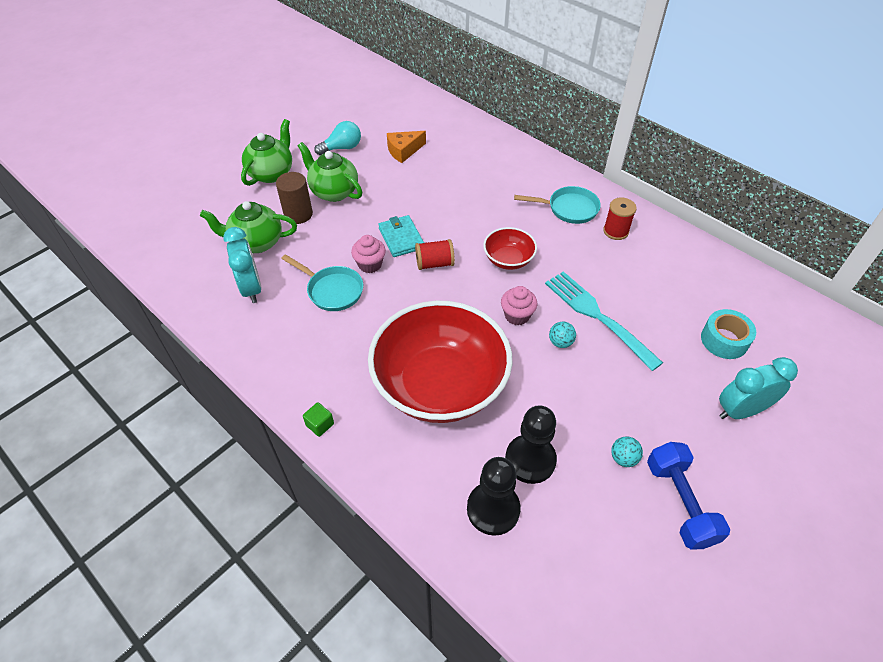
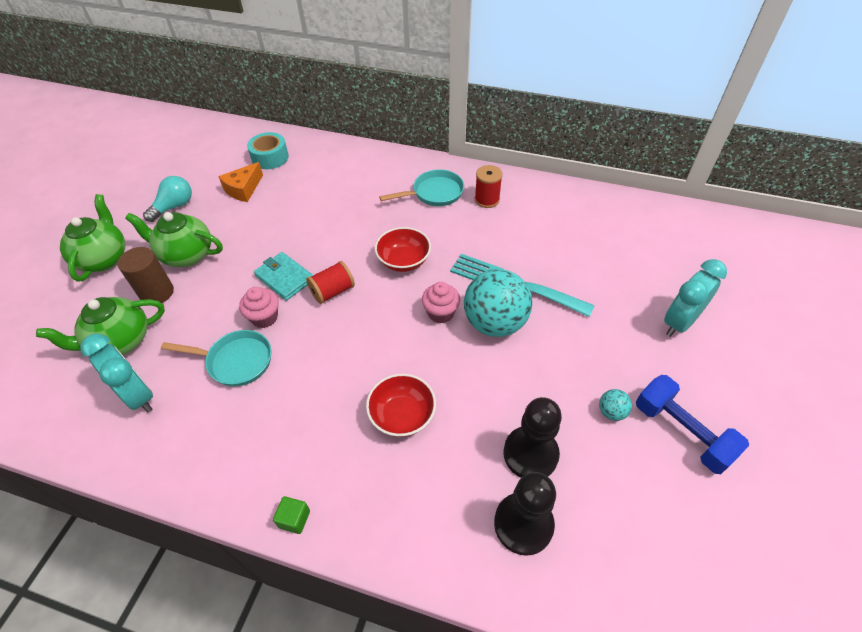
camera: 25 degrees left, 0 degrees up
(440, 385) = (402, 415): red bowl -> red bowl, size x0.45
(560, 342) = (495, 323): turquoise ball -> turquoise ball, size x2.38
(724, 340) = (630, 264): turquoise tape -> turquoise tape (270, 157)

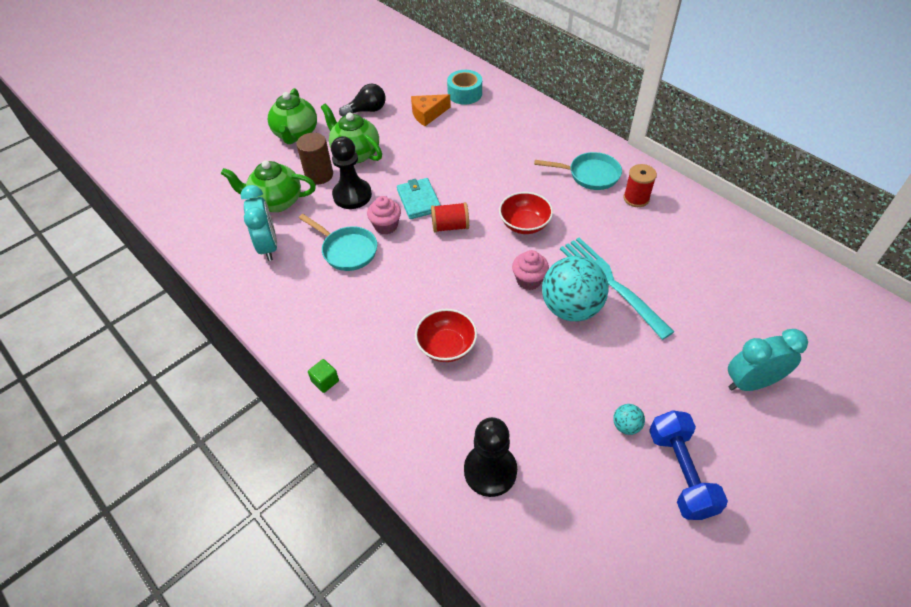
camera: 30 degrees right, 0 degrees up
(104, 258) = (296, 134): green teapot -> green teapot turned 150 degrees clockwise
(174, 207) = (367, 110): turquoise light bulb -> black light bulb
(530, 454) = (531, 424): black pawn -> black pawn (352, 195)

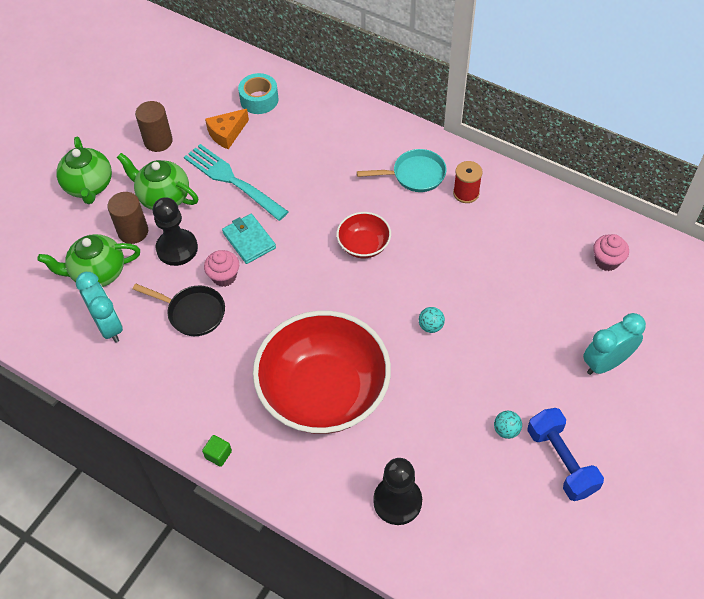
camera: 15 degrees left, 5 degrees up
(347, 250) = (193, 313): turquoise pan -> black pan
(367, 110) = (158, 141): black light bulb -> brown cylinder
(446, 346) = (324, 392): red bowl -> red bowl, size x2.23
(450, 226) = (290, 263): red spool -> none
(529, 280) = (384, 306): pink cupcake -> pink cupcake (607, 261)
(571, 308) = (430, 326): turquoise ball -> turquoise ball, size x0.42
(611, 284) = (463, 292): turquoise fork -> turquoise fork (233, 181)

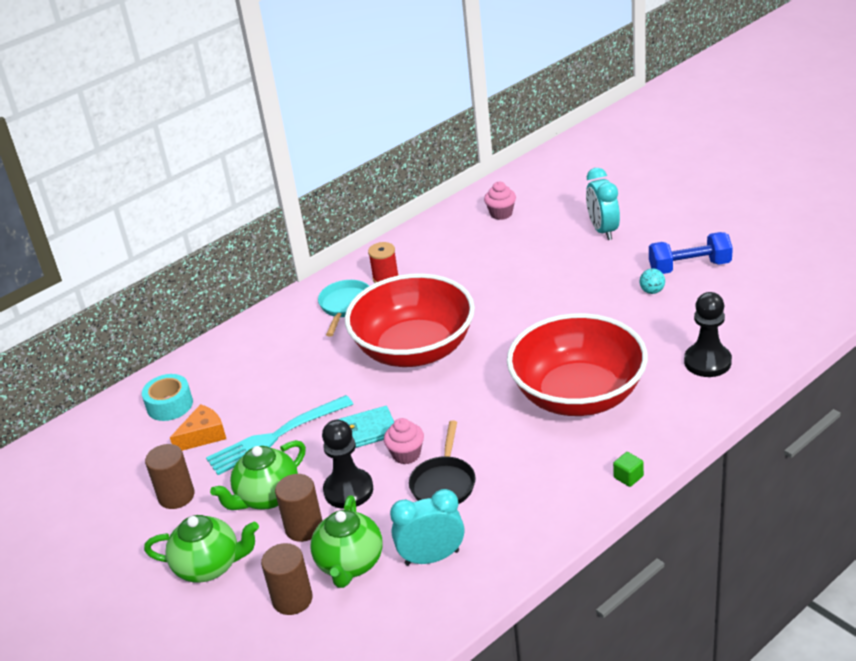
camera: 70 degrees left, 20 degrees down
(60, 247) = (292, 599): none -> brown cylinder
(193, 313) = (444, 483): black pan -> black pan turned 150 degrees clockwise
(227, 133) = (203, 435): orange cheese -> orange cheese turned 105 degrees counterclockwise
(364, 245) = (414, 349): red bowl -> red bowl, size x2.23
(430, 326) = (528, 319): turquoise ball -> none

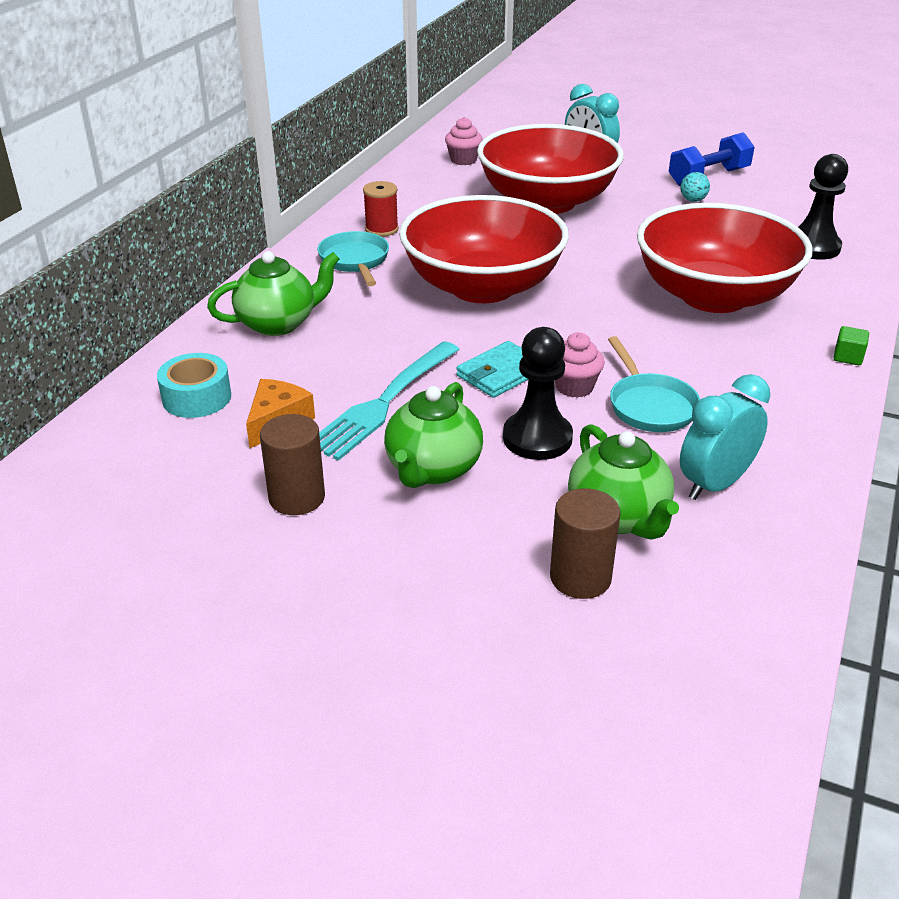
camera: 30 degrees left, 0 degrees up
(209, 566) = (422, 569): green teapot -> green teapot (278, 323)
(304, 528) = (517, 491): brown cylinder -> none
(444, 483) = (650, 406): black pan -> turquoise pan
(530, 272) = (547, 202): none -> red bowl

